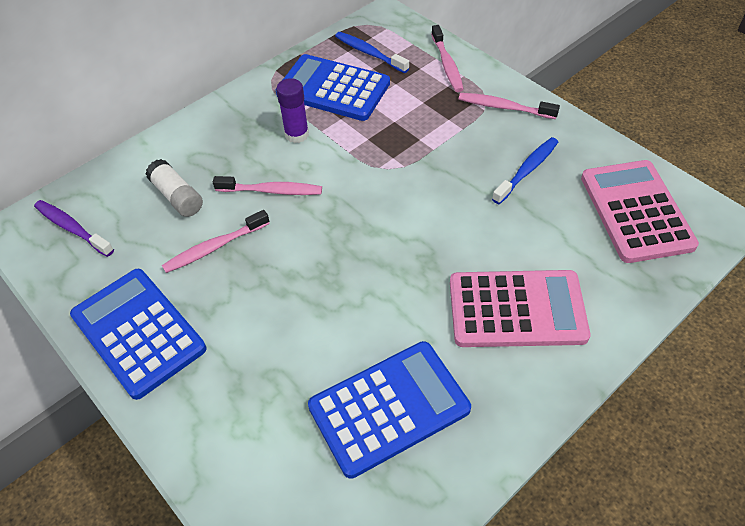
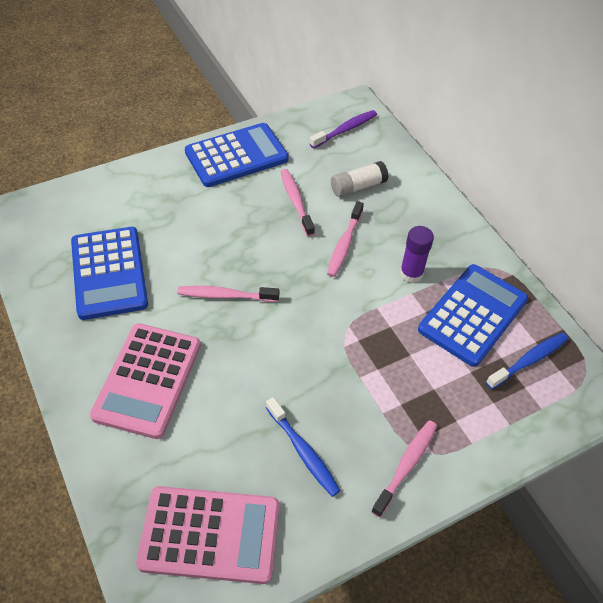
camera: 100 degrees right, 0 degrees up
(447, 64) = (495, 432): pink toothbrush -> pink toothbrush (225, 295)

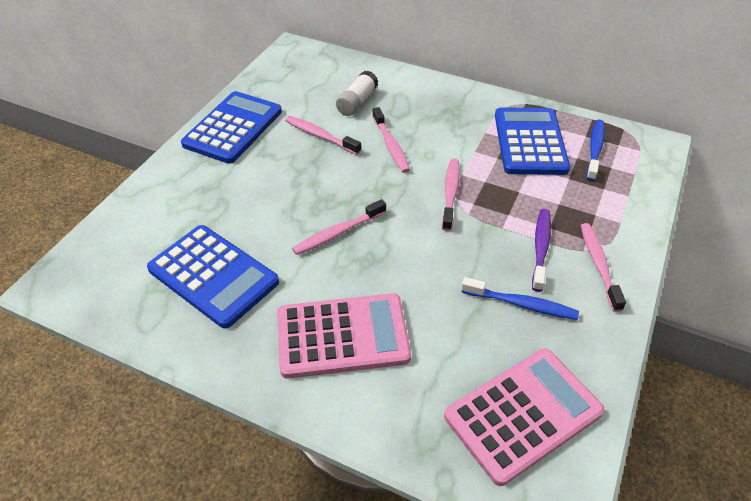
camera: 35 degrees left, 5 degrees down
(148, 380) = (342, 336): pink calculator -> pink calculator turned 75 degrees counterclockwise
(345, 130) = (304, 68): purple toothbrush -> purple toothbrush (541, 248)
(349, 318) = (450, 193): none -> pink toothbrush
(411, 273) = (460, 139): purple glue stick -> none

